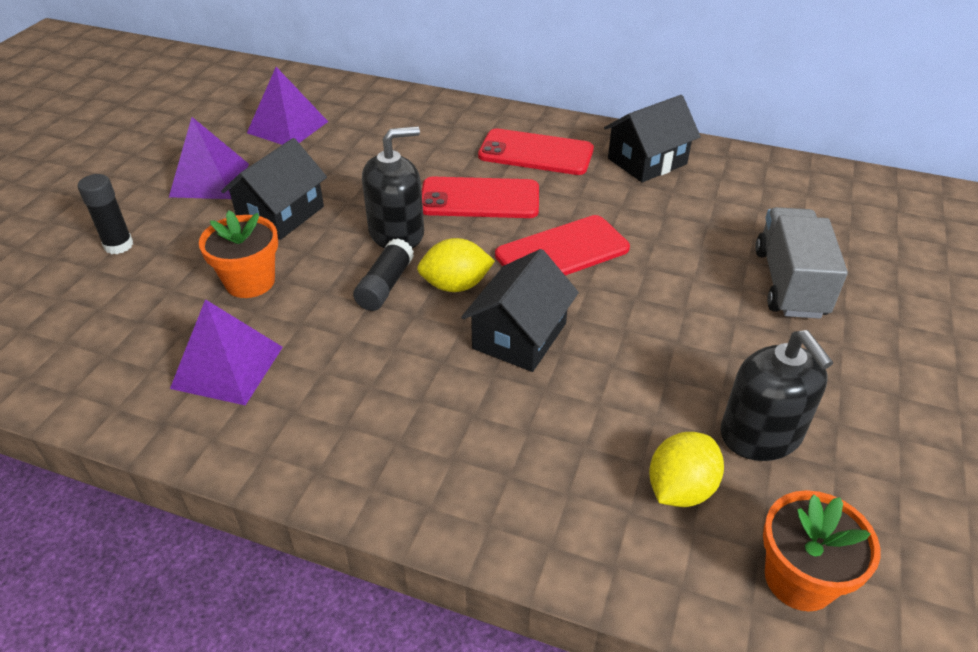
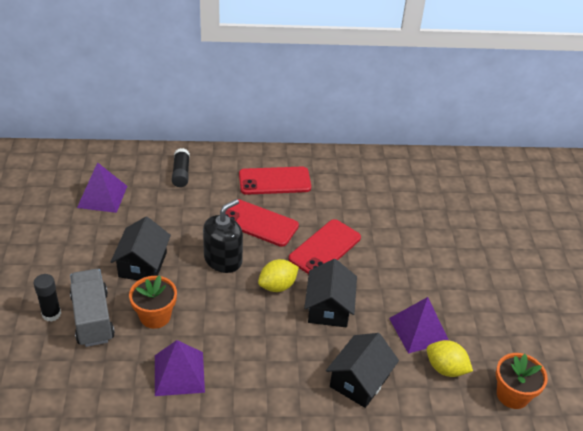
camera: 25 degrees left, 0 degrees up
(209, 180) = (77, 251): purple pyramid -> purple pyramid (419, 330)
(385, 285) = (237, 297): black glue stick -> black glue stick (181, 173)
(479, 199) = (259, 223): red phone -> red phone turned 45 degrees clockwise
(647, 161) = (342, 172): black house -> black house (359, 381)
(680, 489) = (445, 368): yellow lemon -> yellow lemon turned 75 degrees counterclockwise
(761, 434) = (470, 329): black soap dispenser -> none
(789, 283) = (450, 237): grey truck -> grey truck (92, 318)

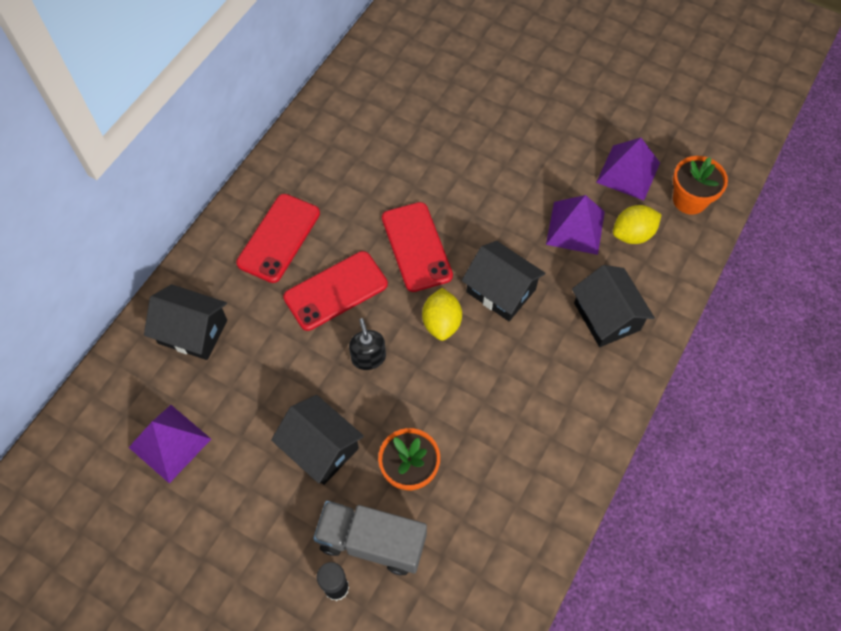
camera: 55 degrees left, 20 degrees up
(179, 373) = (504, 483): purple pyramid -> purple pyramid (628, 172)
(181, 173) = (193, 331): black glue stick -> black house
(223, 260) = (368, 357): black soap dispenser -> black soap dispenser, size x0.64

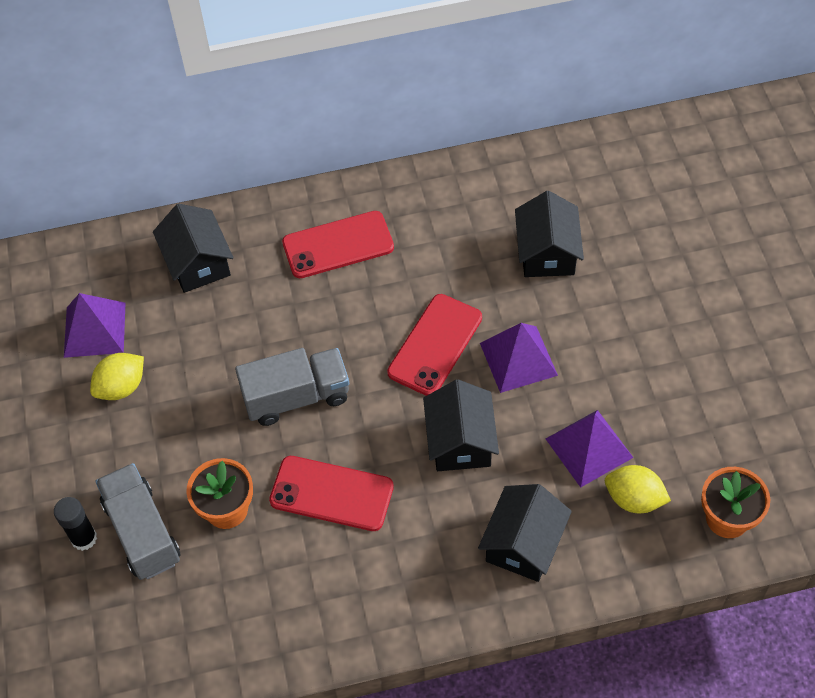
camera: 50 degrees right, 5 degrees down
(320, 448) = (186, 431): black house -> black house (547, 252)
(335, 291) = (332, 324): red phone -> red phone (331, 493)
(368, 357) = (296, 397): black soap dispenser -> grey truck
(441, 323) = (382, 422): yellow lemon -> yellow lemon (121, 387)
(628, 172) = (698, 444): purple pyramid -> purple pyramid (518, 359)

